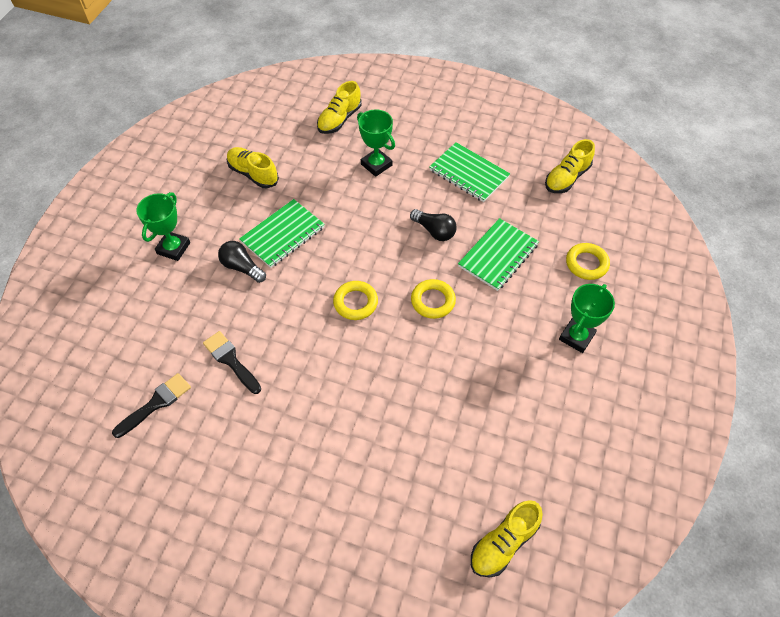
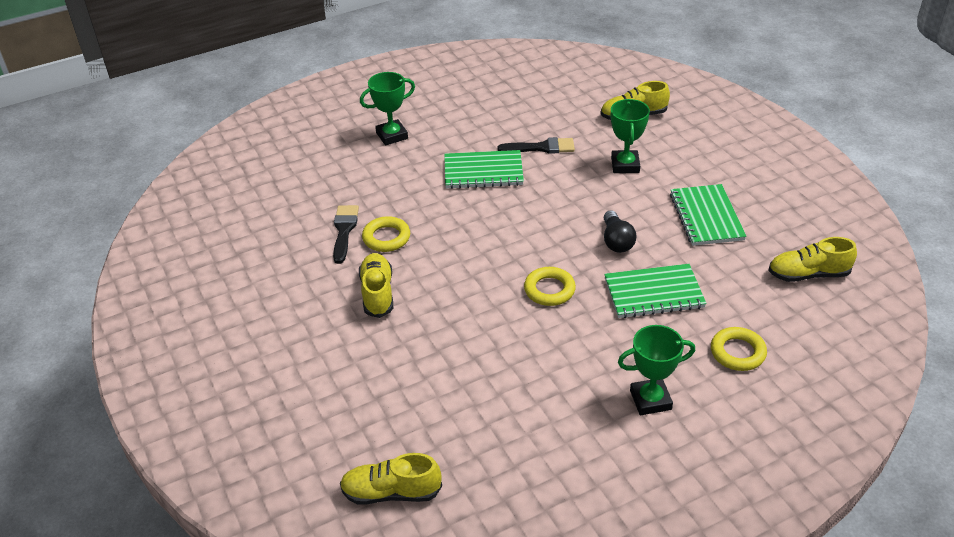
camera: 45 degrees right, 15 degrees down
(156, 403) = (264, 224): black brush -> black brush (541, 147)
(242, 267) = (425, 176): black light bulb -> none
(253, 174) = (511, 118): yellow shoe -> yellow shoe (377, 293)
(355, 302) = (483, 251): yellow ring -> yellow ring (386, 238)

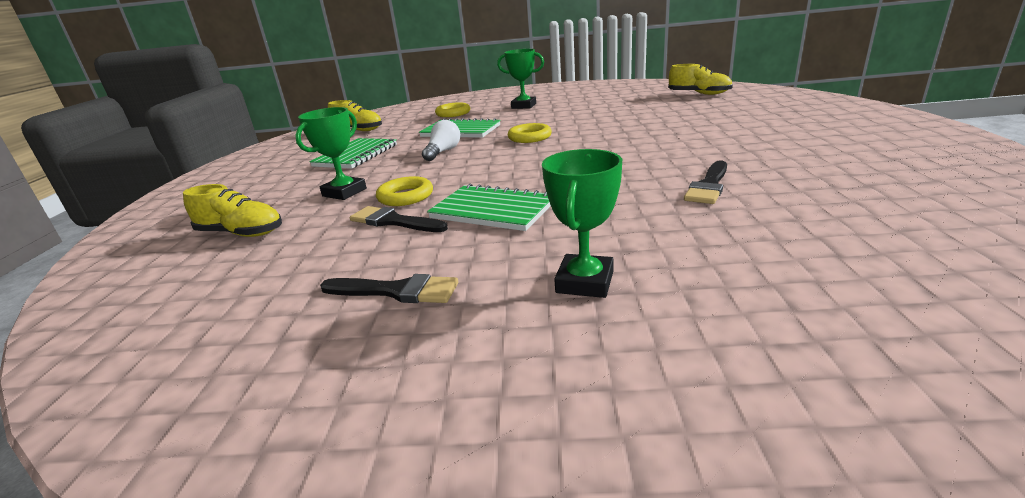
camera: 150 degrees left, 15 degrees down
(377, 293) = (682, 147): yellow shoe -> none
(386, 238) = (656, 175): yellow ring -> yellow ring (405, 196)
(392, 135) = (585, 282): green trophy -> green trophy turned 75 degrees counterclockwise
(479, 109) = (396, 291): none -> black brush
(616, 241) = (443, 152): black light bulb -> white light bulb

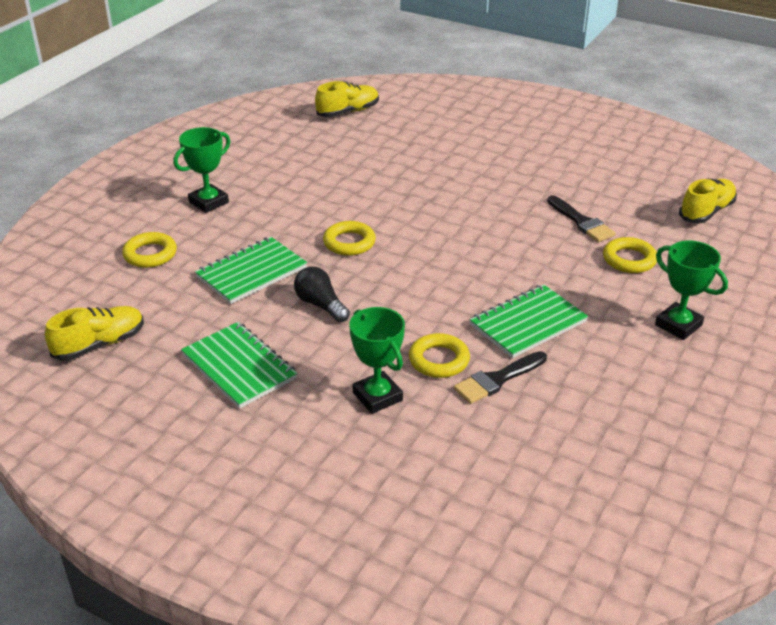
camera: 65 degrees left, 10 degrees up
(241, 233) = (425, 482): yellow shoe -> yellow shoe (706, 212)
(396, 291) = (631, 403): black brush -> none
(443, 152) = (320, 305): white light bulb -> black light bulb
(680, 222) = (629, 259): none -> yellow ring

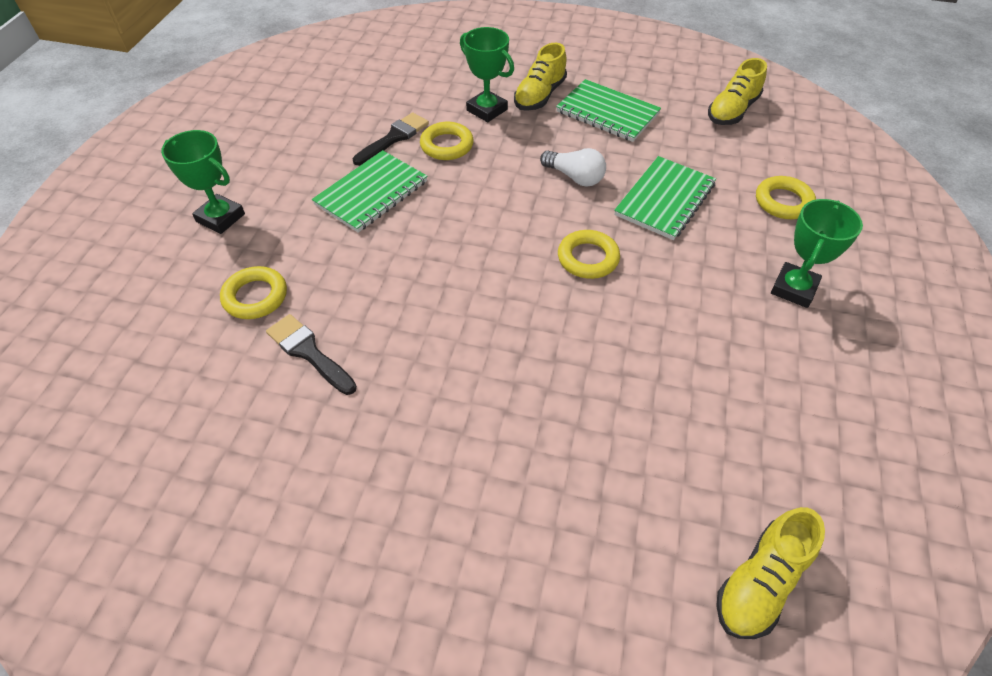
camera: 165 degrees right, 15 degrees up
(320, 305) = (575, 177): black light bulb -> white light bulb
(706, 212) = (123, 413): yellow shoe -> yellow shoe (539, 96)

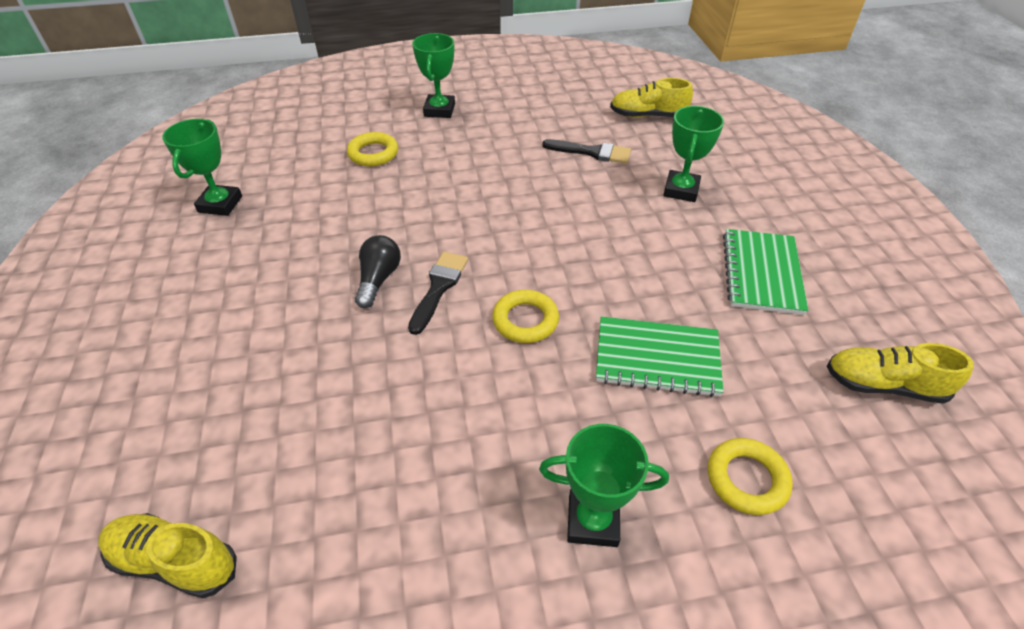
camera: 65 degrees right, 5 degrees down
(235, 473) = (220, 204): none -> green trophy
(309, 352) = (333, 196): black brush -> black brush (439, 288)
(371, 193) = (515, 165): green notebook -> none
(447, 145) = (608, 183): yellow ring -> none
(476, 346) = (378, 279): none -> black light bulb
(539, 96) = (738, 216): yellow shoe -> yellow shoe (648, 115)
(575, 177) = (635, 278): white light bulb -> none

